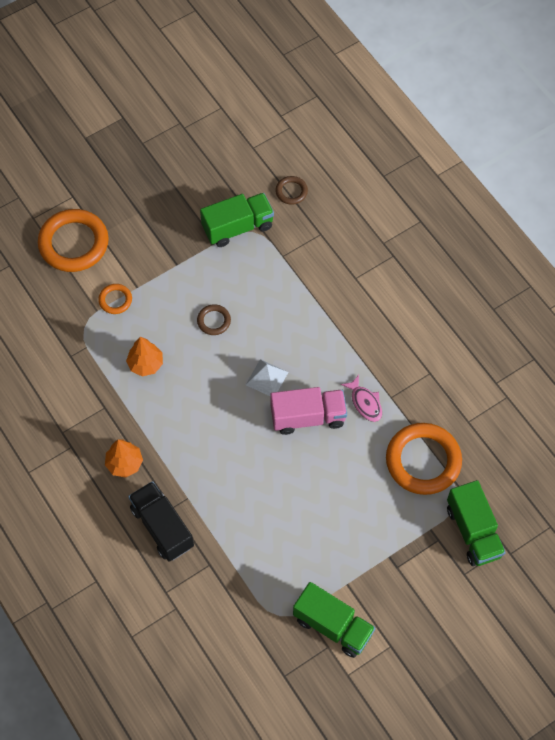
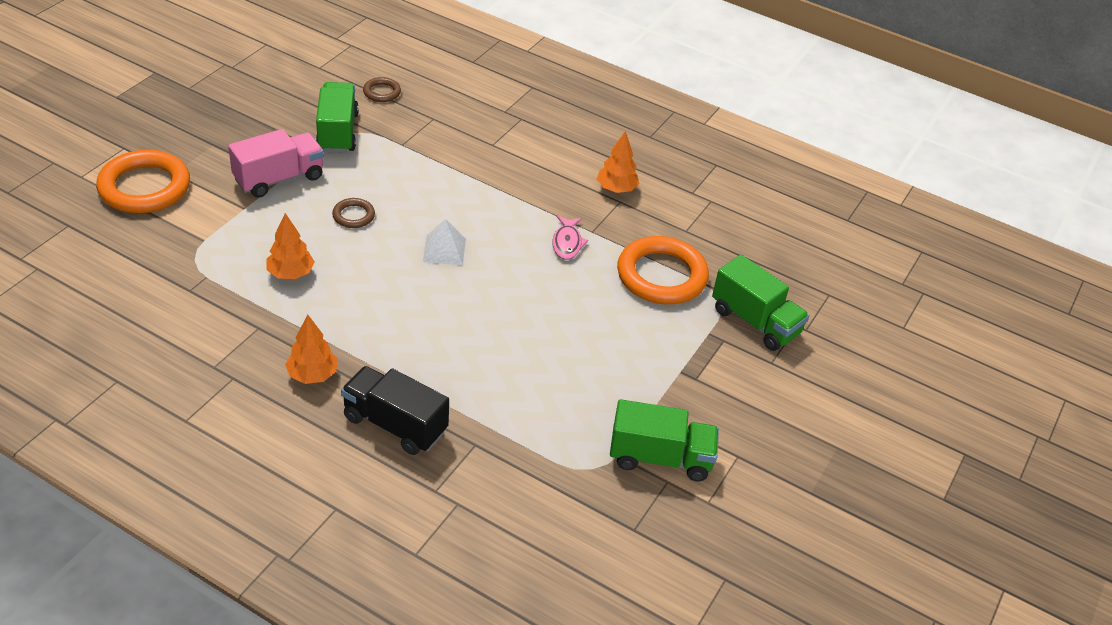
camera: 30 degrees left, 20 degrees down
(115, 300) = (223, 225): orange ring -> none
(238, 227) = (338, 132): green truck -> green truck turned 45 degrees counterclockwise
(308, 417) = (511, 272): pink truck -> pink truck (279, 179)
(365, 402) = (567, 243): pink fish -> pink fish turned 60 degrees clockwise
(433, 359) = (616, 189): none -> orange tree

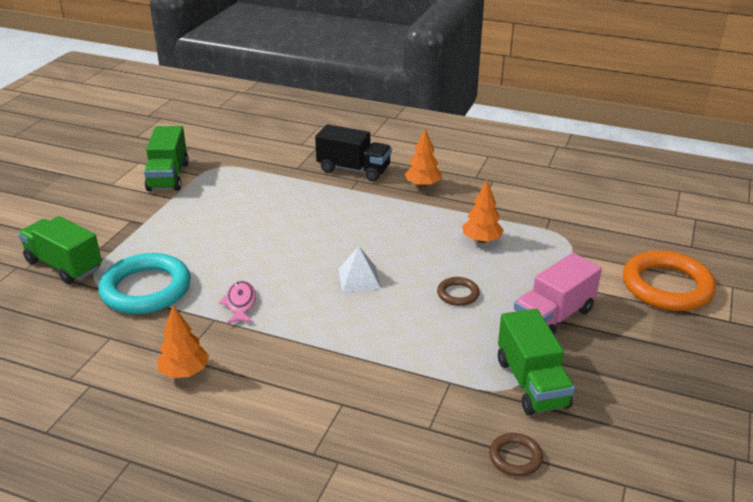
camera: 175 degrees right, 10 degrees down
(660, 458) = (168, 177): green truck -> green truck turned 90 degrees counterclockwise
(661, 276) = (146, 289): orange ring -> turquoise ring

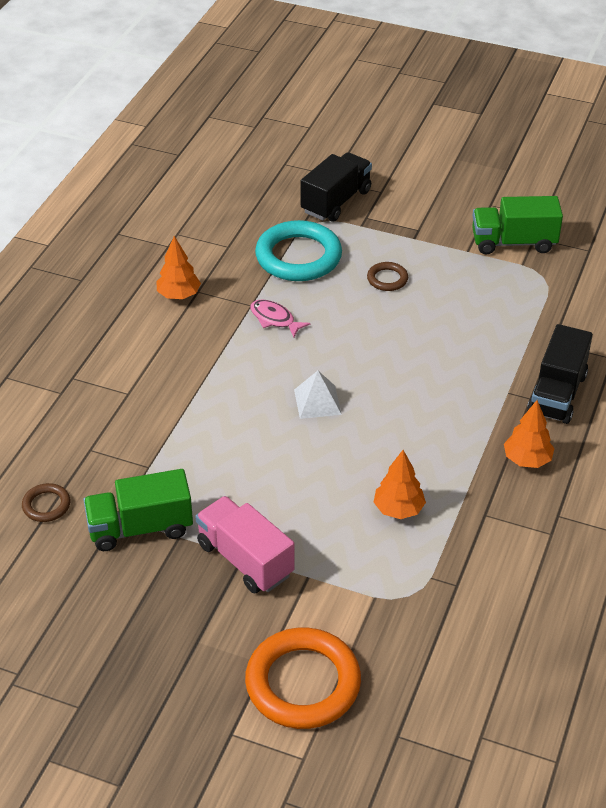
camera: 90 degrees right, 10 degrees up
(64, 265) = (336, 201): green truck -> black truck
(240, 303) = (274, 319): pink fish -> pink fish turned 135 degrees counterclockwise
(458, 294) = (288, 481): brown ring -> brown ring (387, 279)

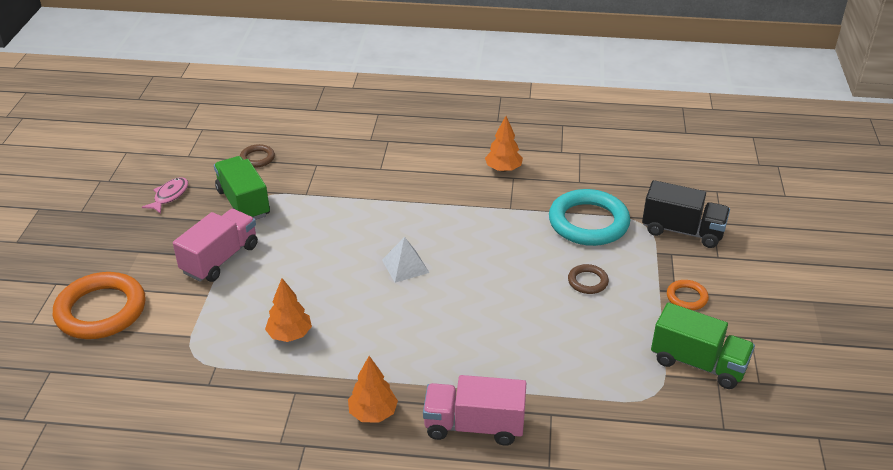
camera: 75 degrees right, 5 degrees down
(274, 319) = (498, 224): pink fish -> pink fish (169, 196)
(429, 225) = (686, 297): none -> orange ring
(513, 242) = (698, 363): green truck -> green truck turned 135 degrees clockwise
(557, 394) = (474, 426): black truck -> pink truck

